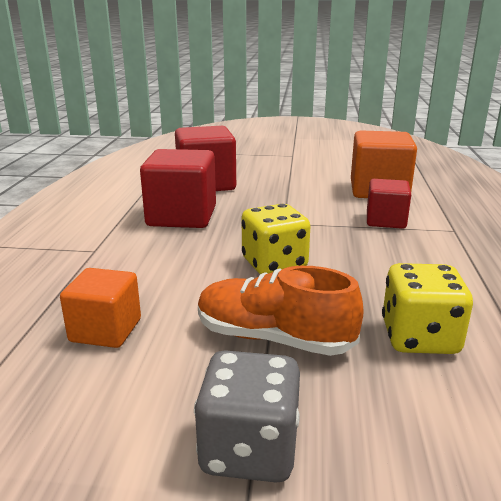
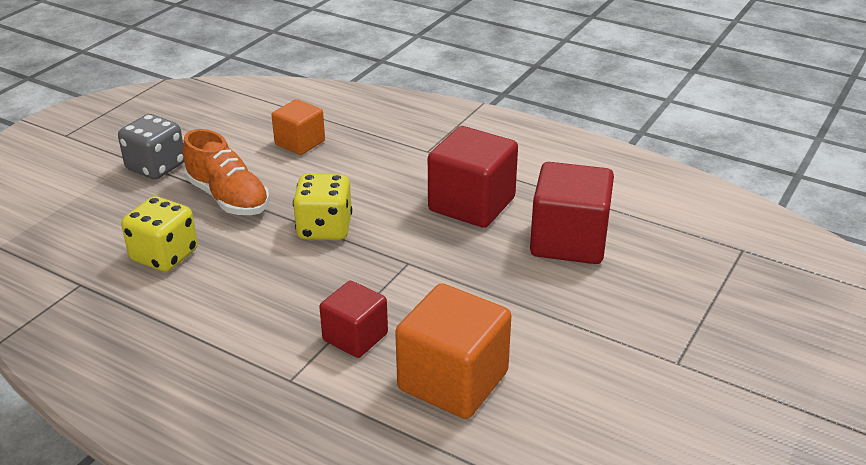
camera: 115 degrees right, 10 degrees up
(273, 338) = (228, 198): orange shoe -> orange shoe turned 90 degrees clockwise

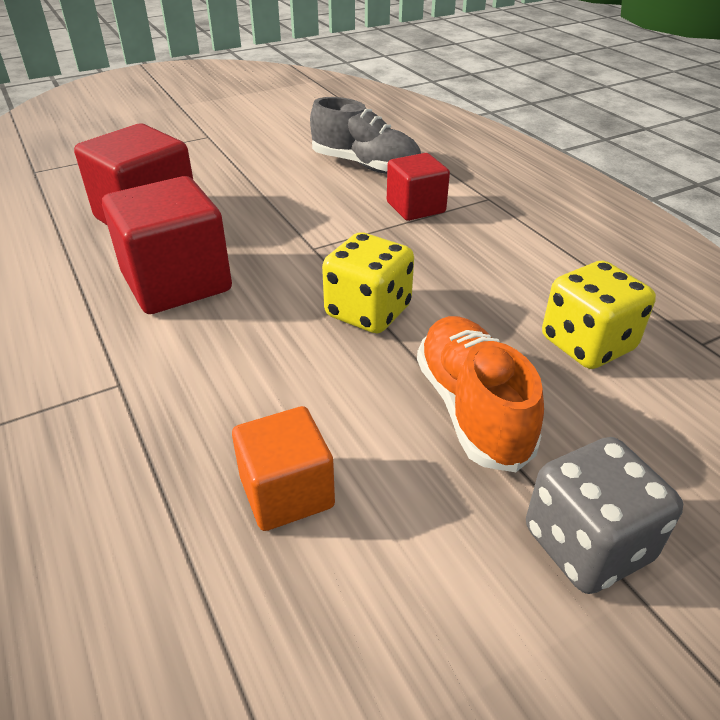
camera: 150 degrees left, 5 degrees up
(453, 381) = (365, 166): orange cube -> grey shoe

